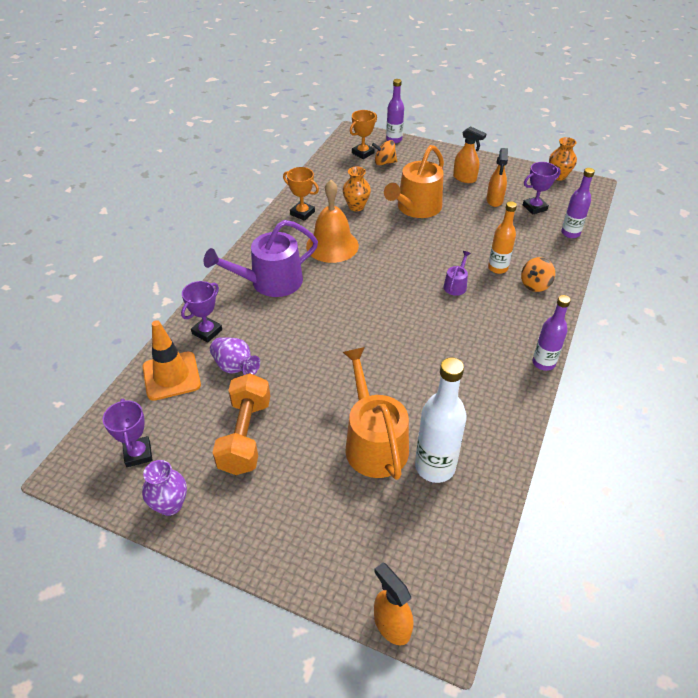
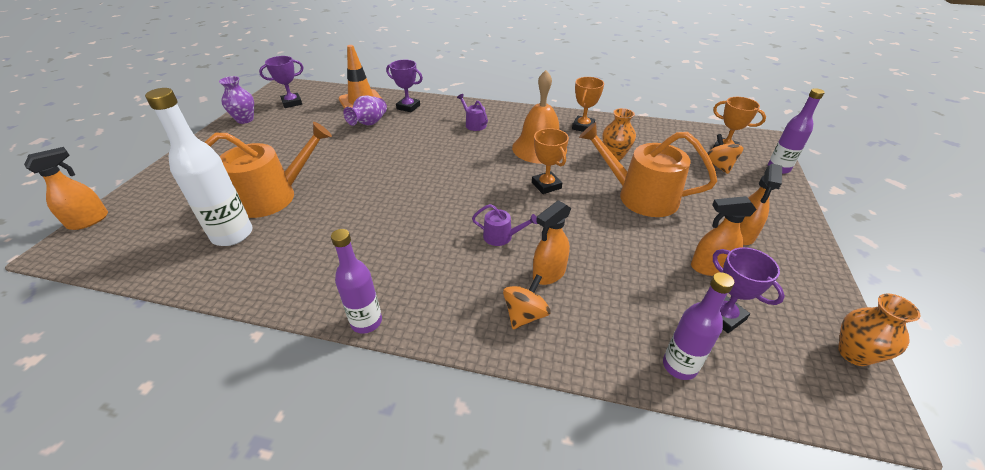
camera: 80 degrees right, 5 degrees down
(245, 435) = (297, 137): orange dumbbell -> none
(270, 282) = (474, 124): purple watering can -> purple watering can, size x0.45
(392, 251) = (546, 185): none -> orange trophy
(497, 268) = (549, 274): orange bottle -> orange spray bottle
(535, 285) = (525, 315): orange spinning top -> orange spinning top turned 90 degrees clockwise

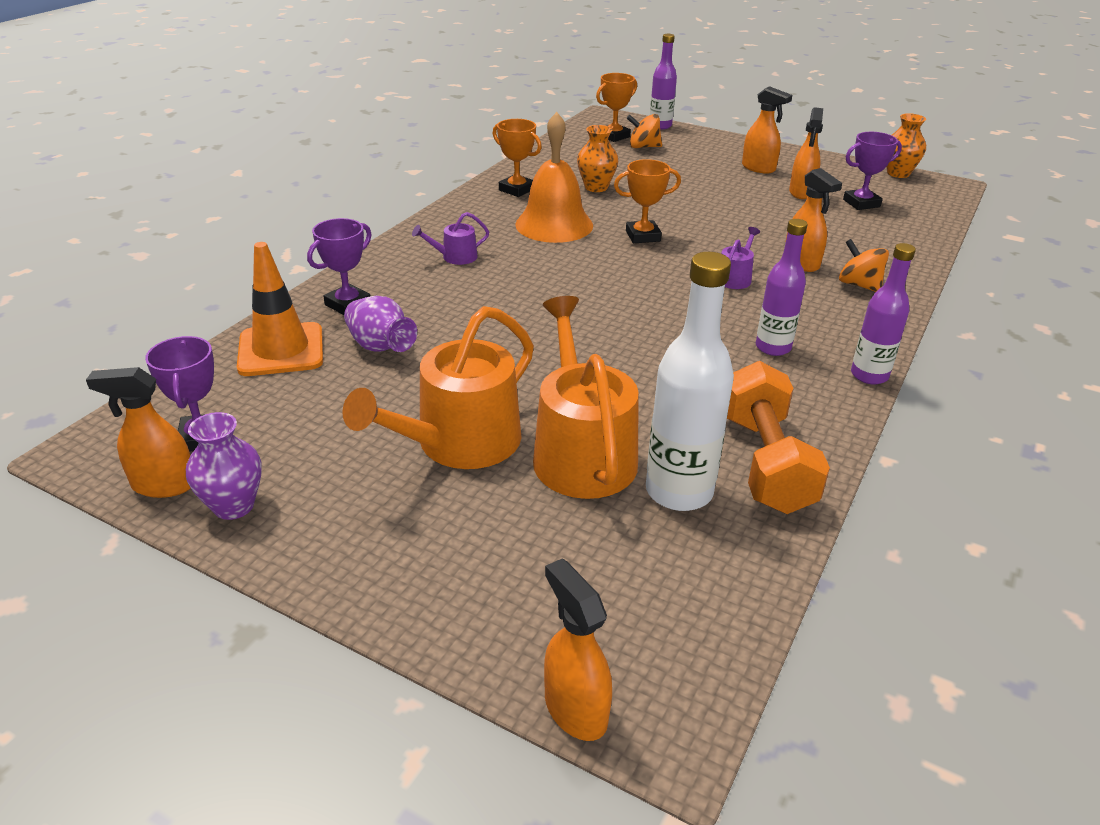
camera: 75 degrees left, 5 degrees down
(255, 268) = (765, 462): none -> orange dumbbell
(261, 104) = (163, 485): none -> orange spray bottle
(640, 196) = (684, 193): orange watering can -> orange watering can (459, 443)
(679, 366) = (915, 233): purple bottle -> purple bottle (773, 347)

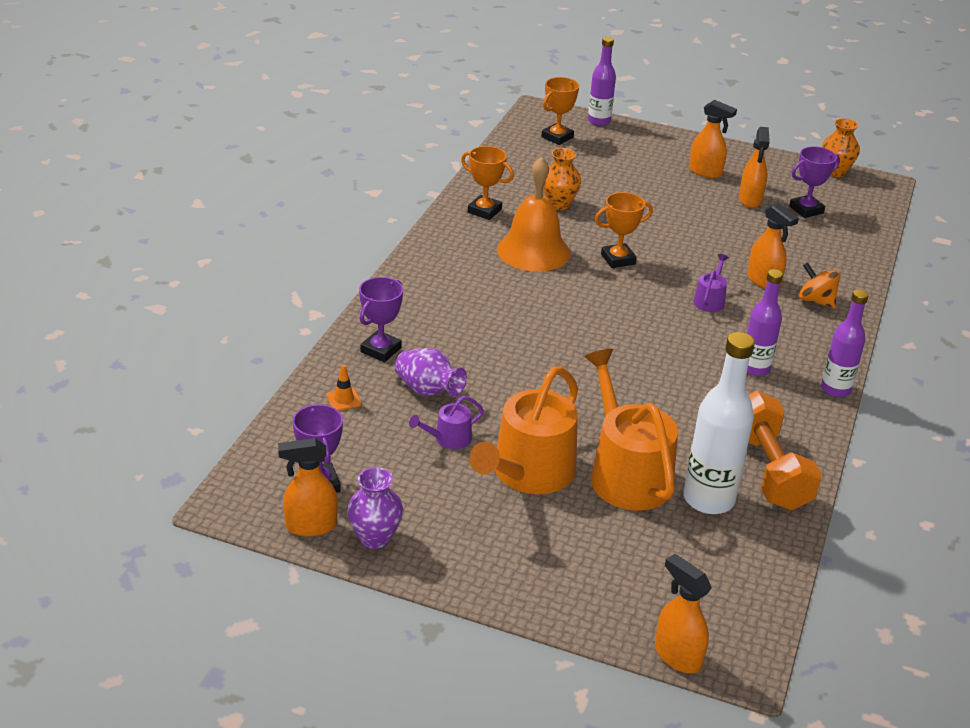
camera: 10 degrees left, 0 degrees up
(281, 350) = (344, 400): orange traffic cone -> orange traffic cone, size x0.42
(455, 257) = (456, 293): purple watering can -> purple watering can (449, 439)
(643, 147) = (590, 150): orange spinning top -> none

